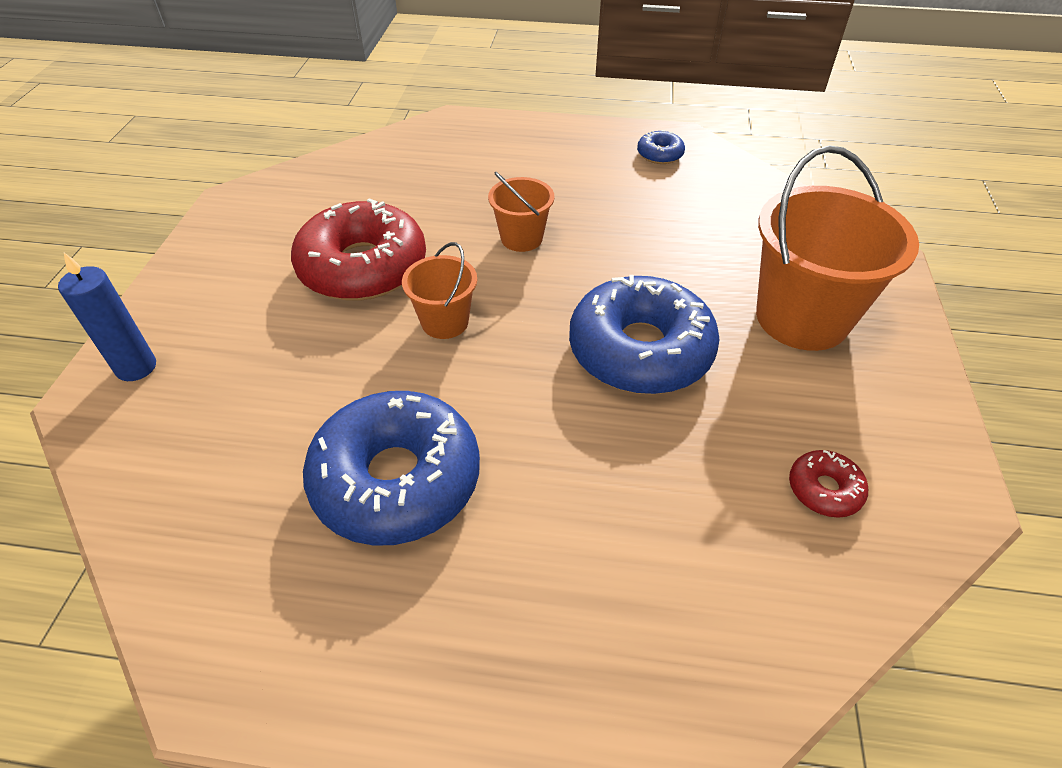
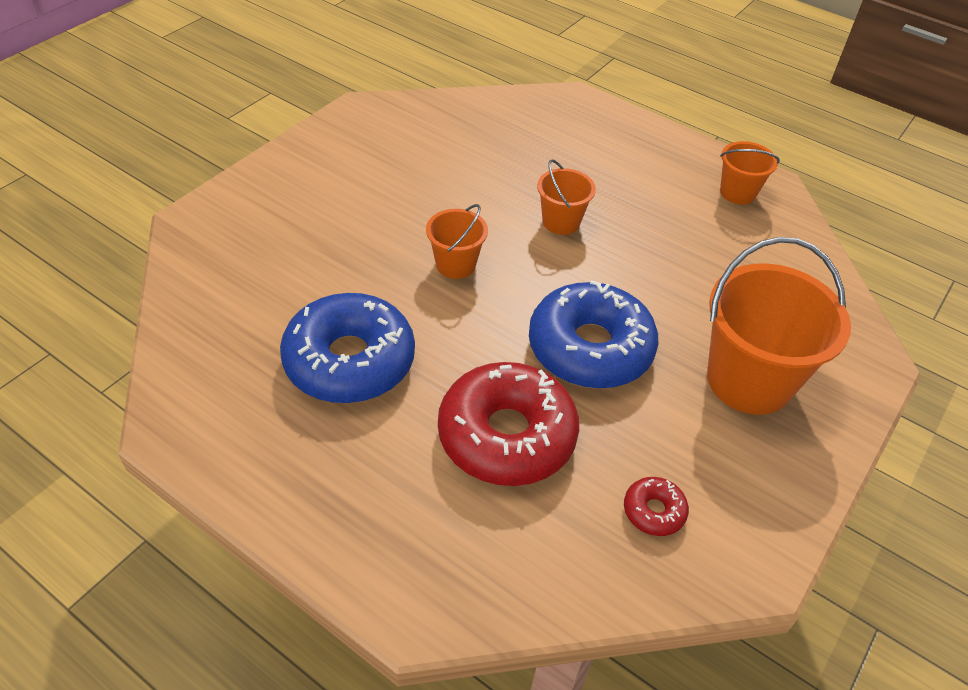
camera: 25 degrees right, 0 degrees up
(136, 367) = (229, 211): blue candle -> none
(363, 267) = (423, 198): red donut -> red donut (506, 435)
(659, 154) = (737, 193): blue donut -> orange bucket

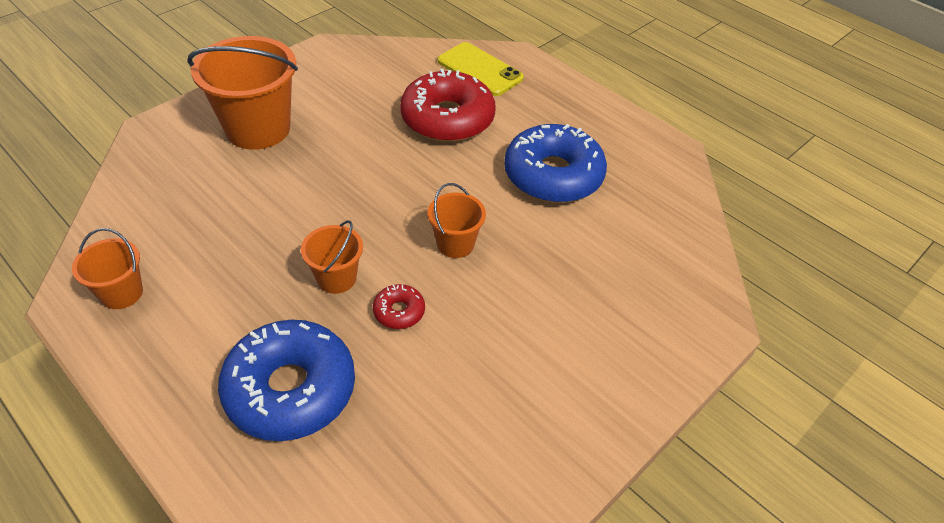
camera: 170 degrees left, 0 degrees up
(479, 557) = (480, 70): none -> yellow phone
(590, 348) = (365, 163): blue donut -> blue donut (290, 389)
(654, 511) = (371, 74): red donut -> red donut (399, 311)

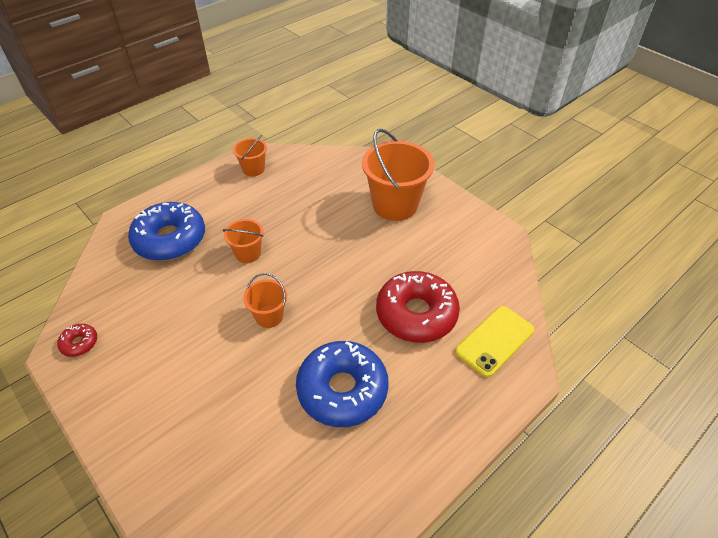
camera: 95 degrees right, 0 degrees up
(399, 311) = (213, 285): red donut -> red donut (79, 343)

